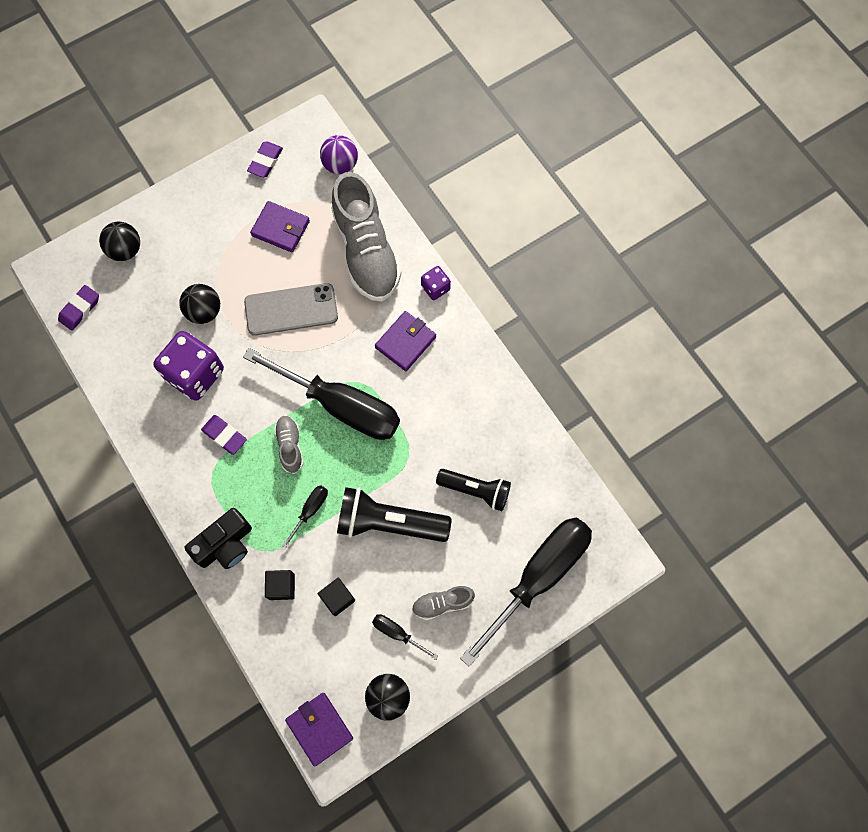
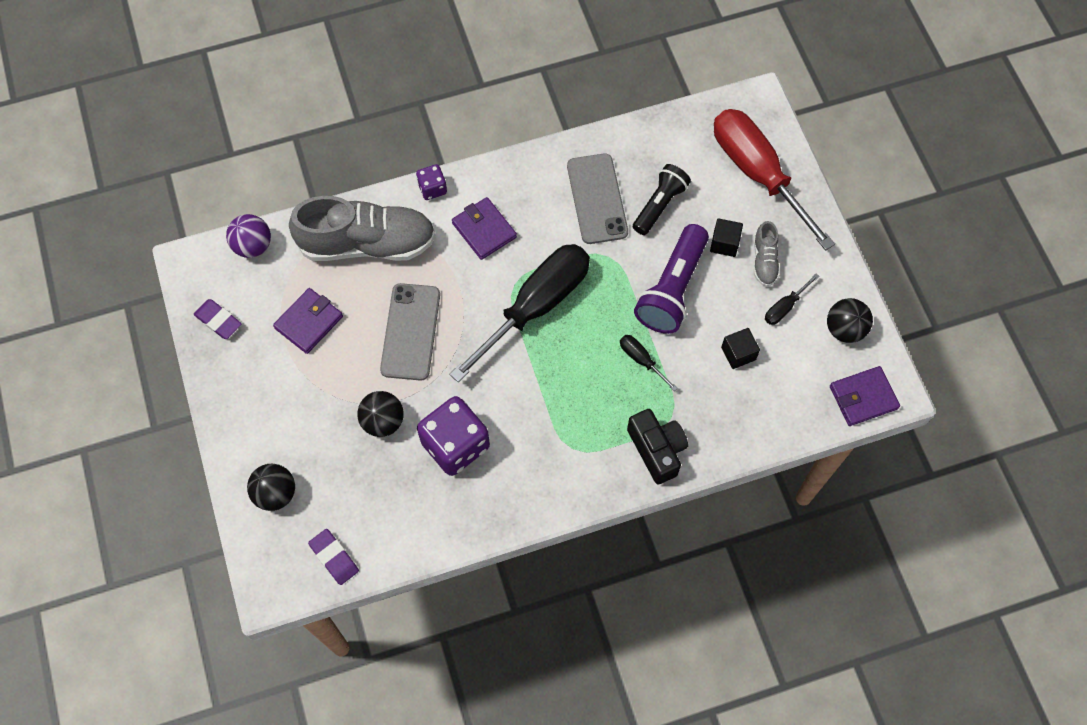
camera: 75 degrees left, 5 degrees down
(224, 435) = (536, 428): purple eraser -> none
(281, 586) = (714, 403): black cube -> black cube (724, 243)
(290, 446) = (566, 365): grey shoe -> none
(389, 522) = (672, 289): black flashlight -> purple flashlight
(466, 432) = (597, 199): none -> grey phone
(538, 577) = (757, 173): black screwdriver -> red screwdriver

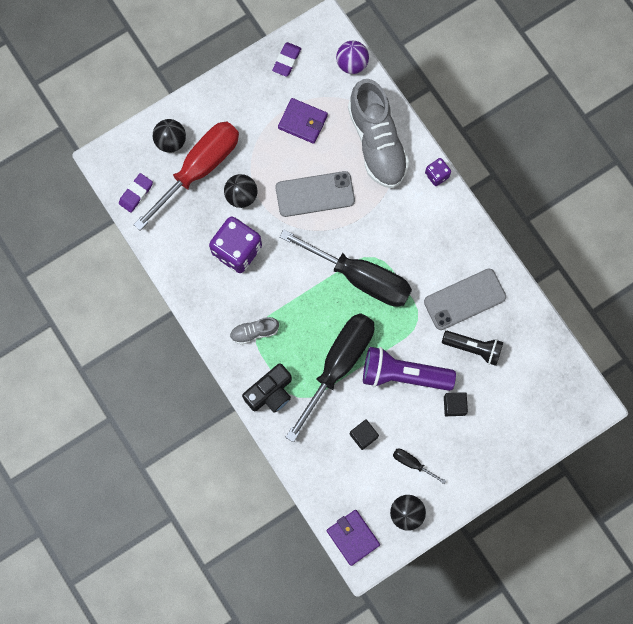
camera: 75 degrees right, 10 degrees up
(484, 230) = (412, 222): purple wallet -> none
(641, 360) = (338, 365): black screwdriver -> black screwdriver, size x2.48
(757, 173) = (525, 418): red screwdriver -> red screwdriver (199, 169)
(764, 261) = (448, 439): grey shoe -> grey shoe (254, 332)

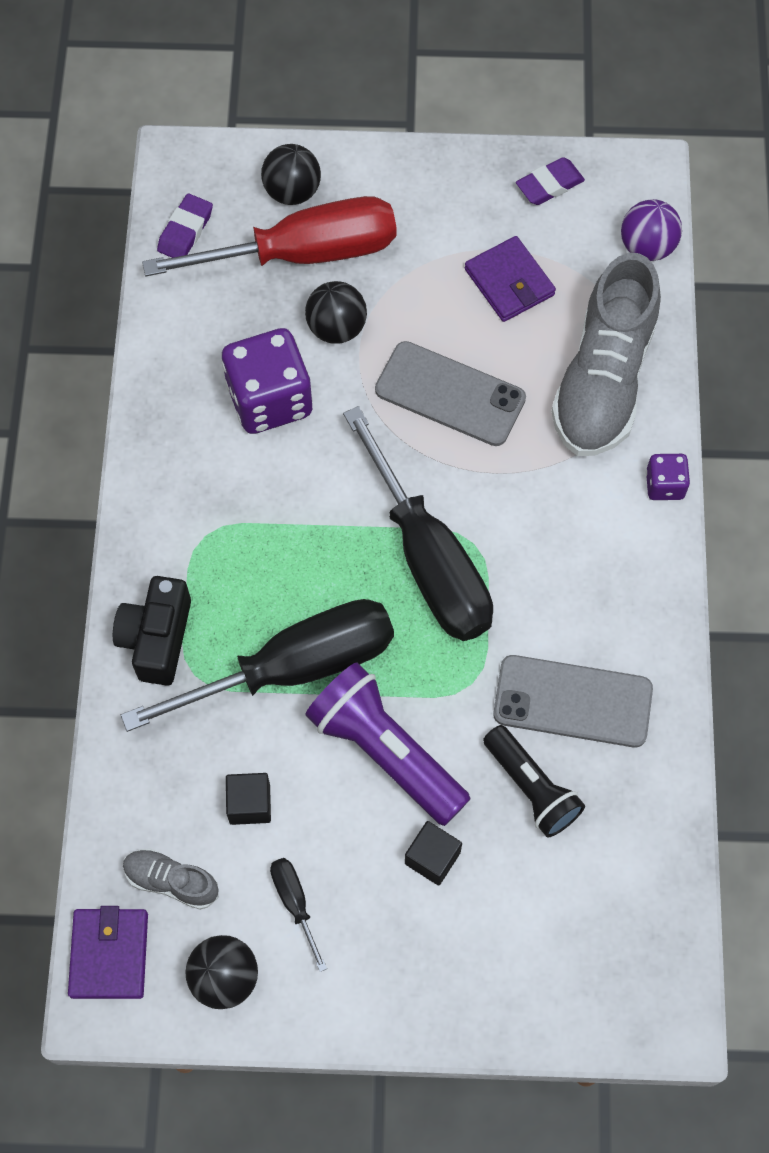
camera: 35 degrees right, 10 degrees down
(136, 194) = (185, 231): purple eraser -> purple eraser turned 45 degrees counterclockwise
(254, 332) = (203, 533): grey shoe -> grey shoe (171, 881)
(270, 392) = (157, 638): black camera -> black camera turned 105 degrees clockwise

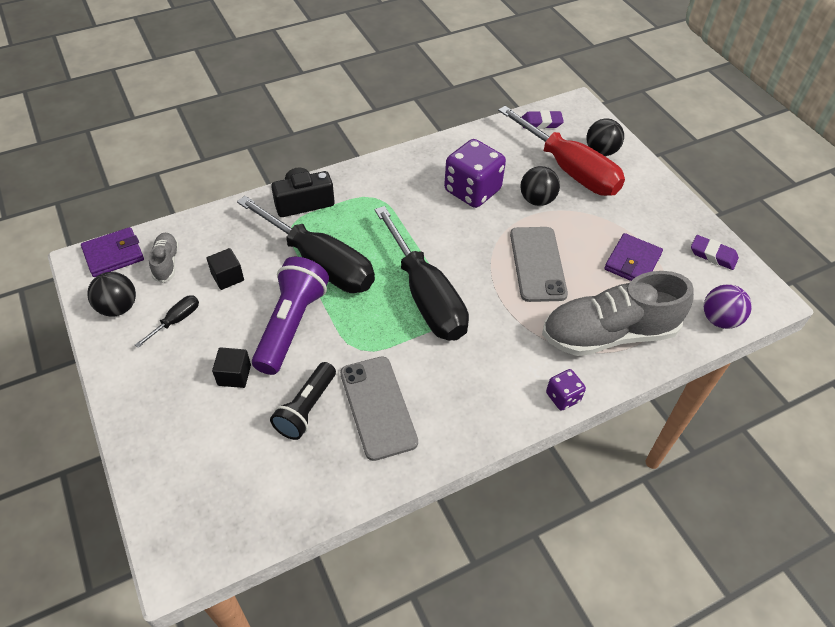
camera: 60 degrees right, 15 degrees down
(428, 559) = (425, 296): black screwdriver -> black screwdriver turned 60 degrees counterclockwise

